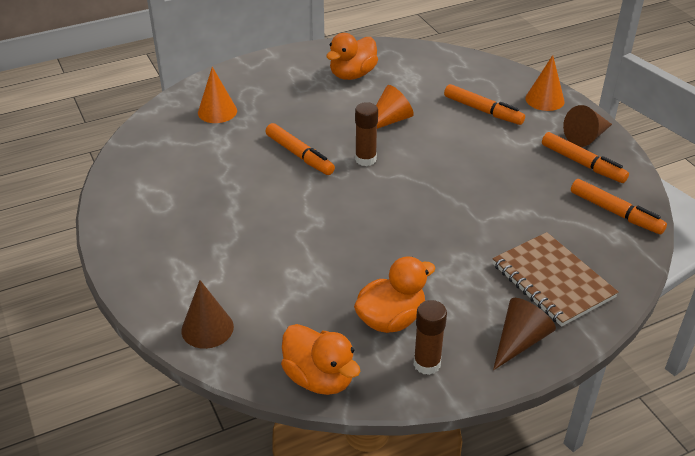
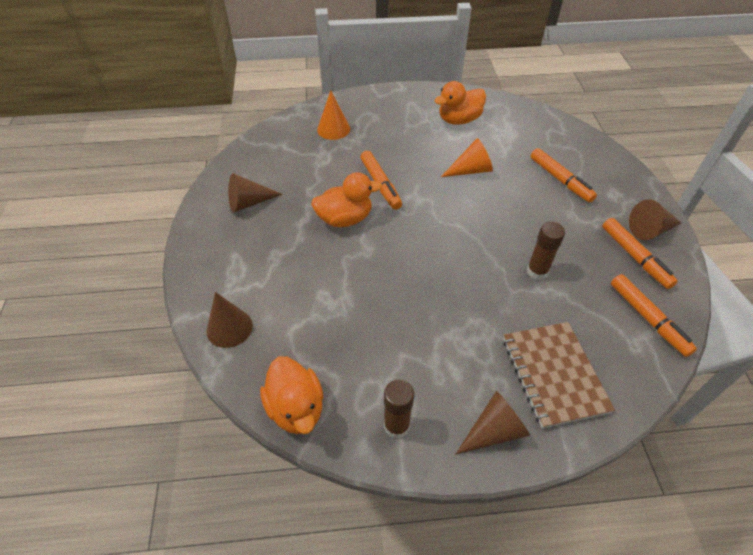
camera: 20 degrees right, 10 degrees up
(160, 206) = (249, 202): none -> brown cone
(365, 159) = (434, 202): brown glue stick -> brown glue stick (537, 272)
(391, 319) = (385, 368): orange duck -> orange duck (345, 219)
(544, 99) = (624, 182): orange cone -> none

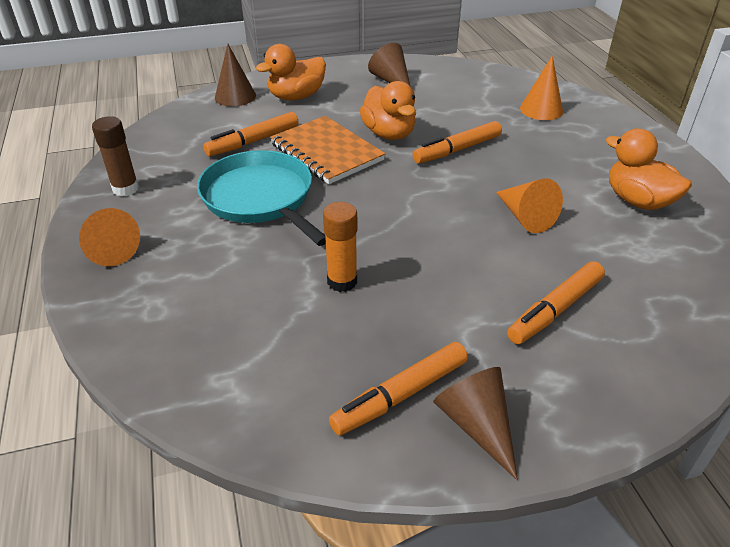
camera: 80 degrees right, 10 degrees down
(296, 408) = (151, 137): orange duck -> orange duck (296, 97)
(365, 263) = (326, 152): none -> orange notebook
(429, 314) = (260, 198): none -> turquoise pan
(494, 431) = (109, 249): brown cone -> orange cone
(537, 272) = (342, 281): brown glue stick -> orange glue stick
(553, 374) = (175, 294): brown notebook -> none
(648, 318) = (271, 399): orange marker -> orange marker (253, 141)

